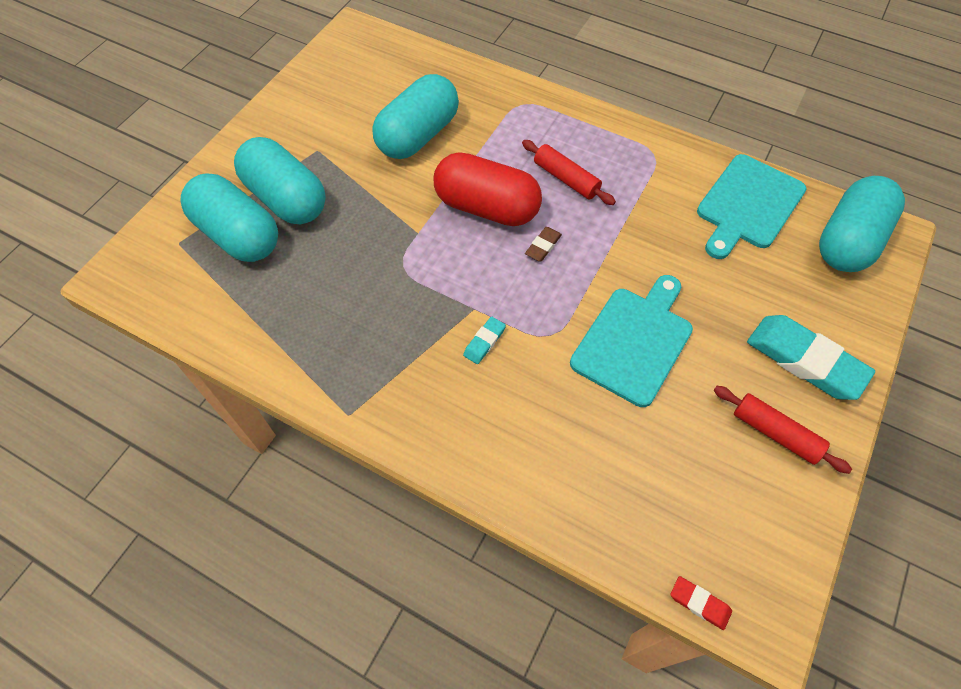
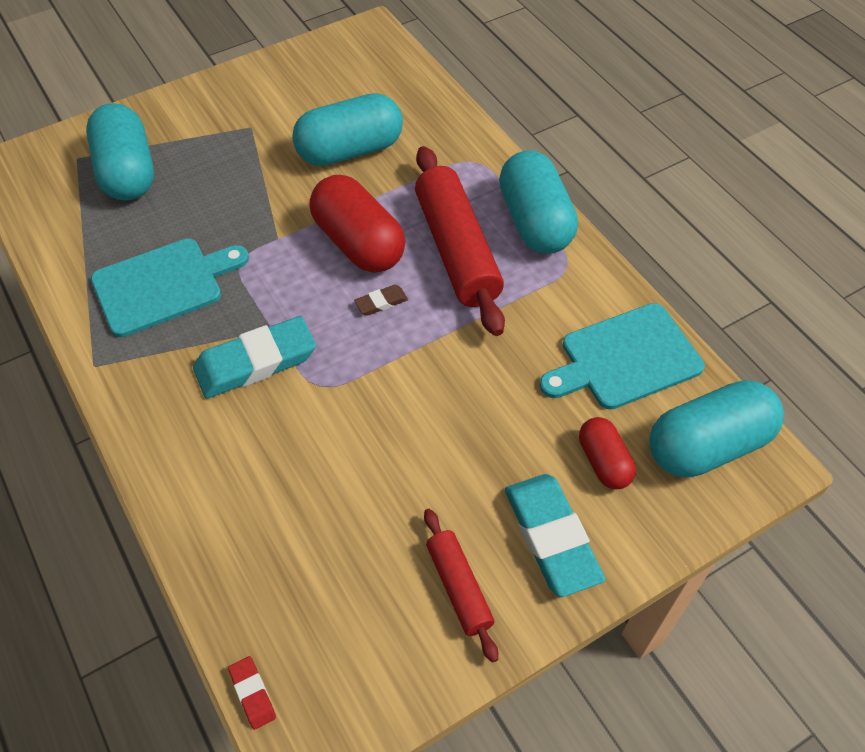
camera: 30 degrees right, 5 degrees down
(286, 198) = (190, 158): turquoise capsule -> turquoise capsule (535, 222)
(484, 342) = (256, 362): turquoise eraser -> turquoise eraser, size x2.22
(566, 179) = (456, 250): red rolling pin -> red rolling pin, size x1.89
(634, 341) = (394, 431): turquoise cutting board -> turquoise cutting board (163, 285)
(794, 287) = (603, 462): none -> red capsule

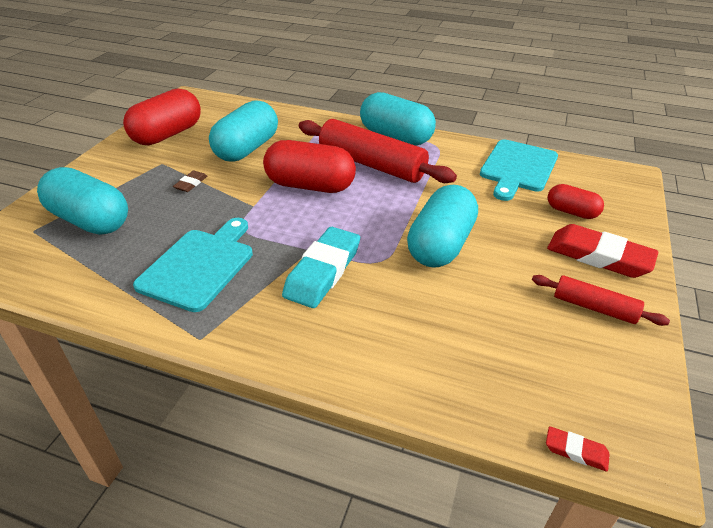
camera: 40 degrees left, 15 degrees down
(293, 85) = (167, 134): none -> red capsule
(381, 302) = (361, 205): brown eraser -> brown eraser (191, 184)
(551, 537) = (598, 256): turquoise eraser -> red eraser
(707, 445) = (601, 182): turquoise capsule -> turquoise capsule (440, 245)

